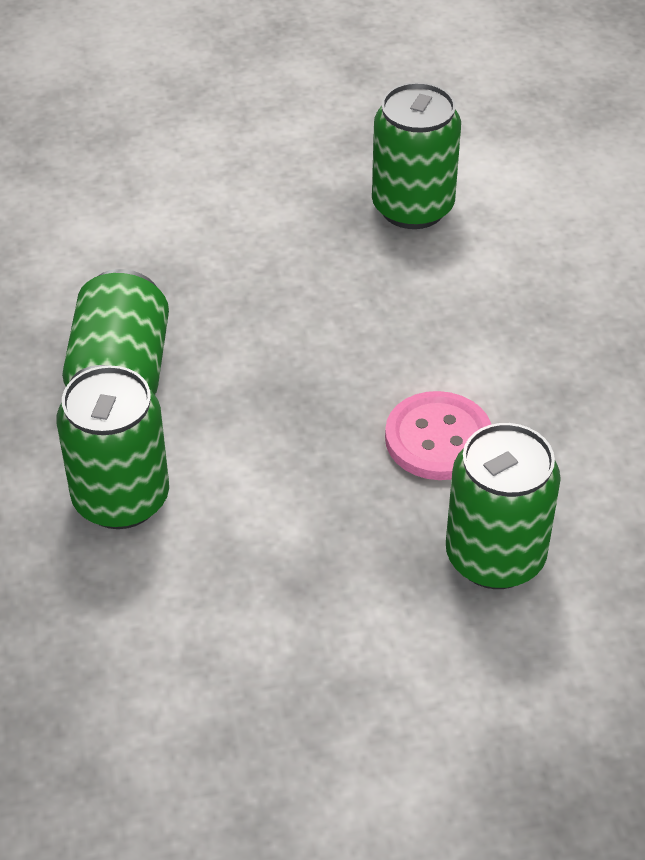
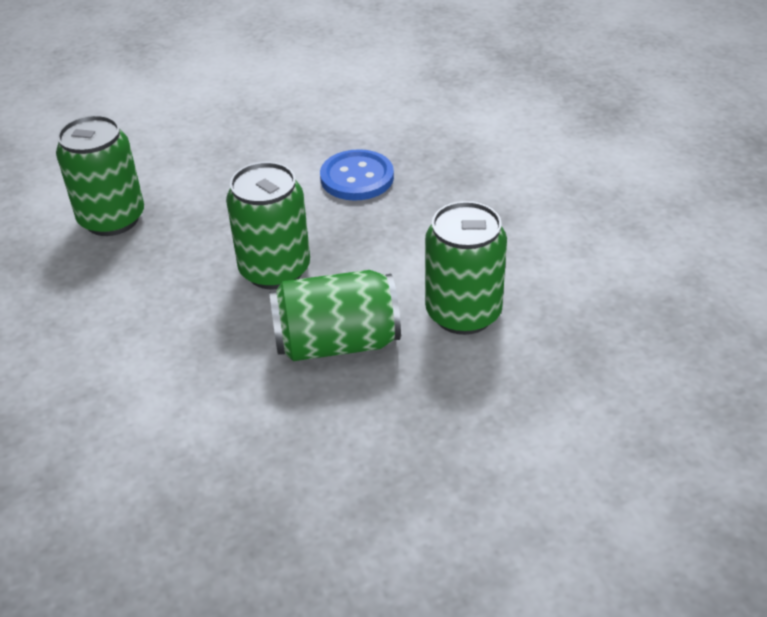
camera: 100 degrees left, 5 degrees down
(438, 439) = (357, 178): pink button -> blue button
(495, 557) = (447, 146): green can -> green can (275, 270)

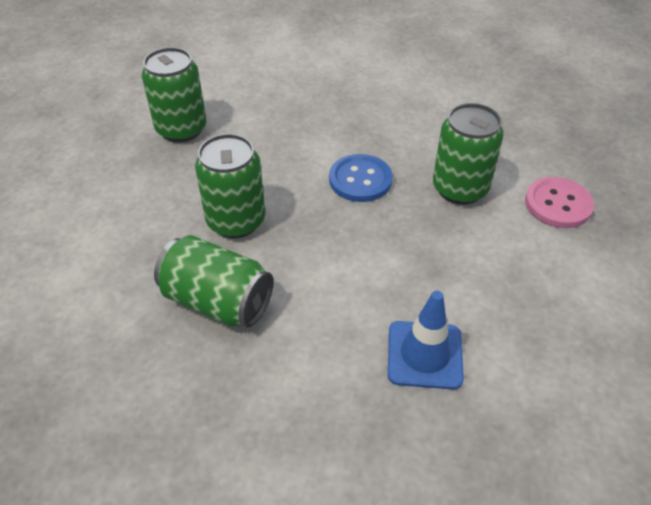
camera: 35 degrees right, 5 degrees up
(463, 313) = (324, 333): green can -> green can (460, 189)
(548, 117) = (558, 204): none -> pink button
(562, 282) = (424, 355): none -> blue traffic cone

